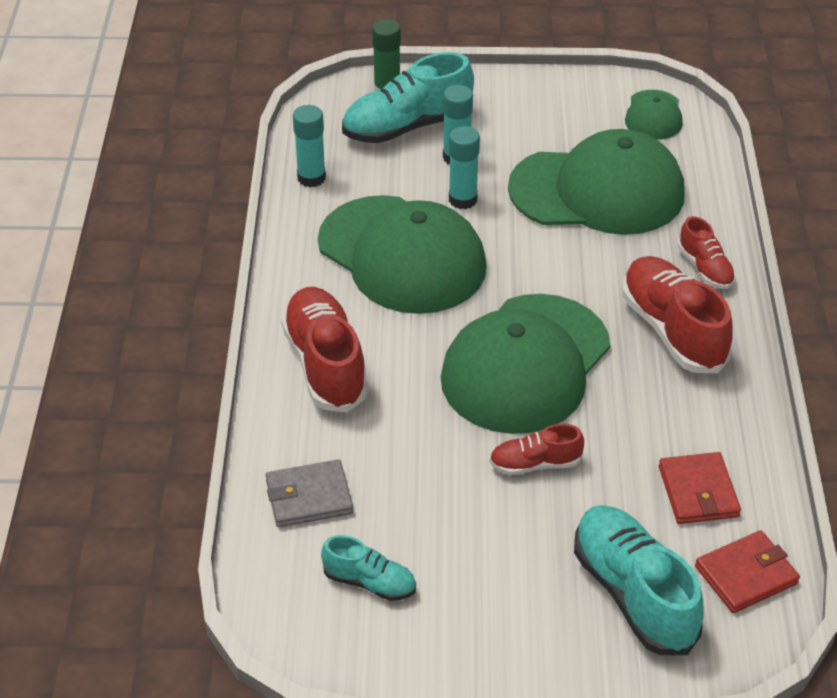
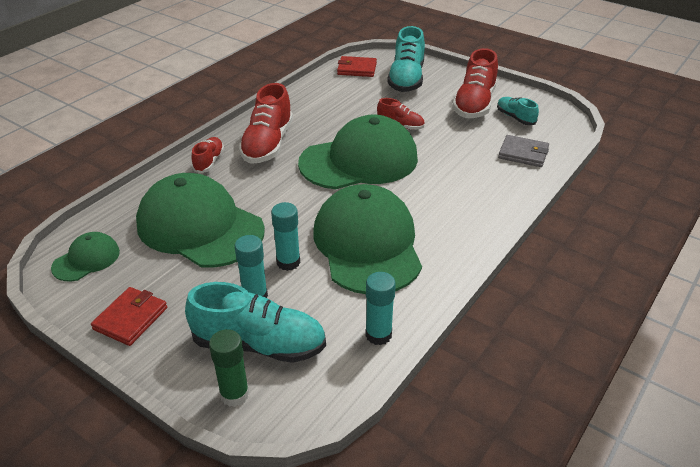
camera: 145 degrees left, 5 degrees down
(325, 364) = (470, 204): red shoe -> red shoe (474, 104)
(698, 491) = (341, 93): red wallet -> red wallet (130, 318)

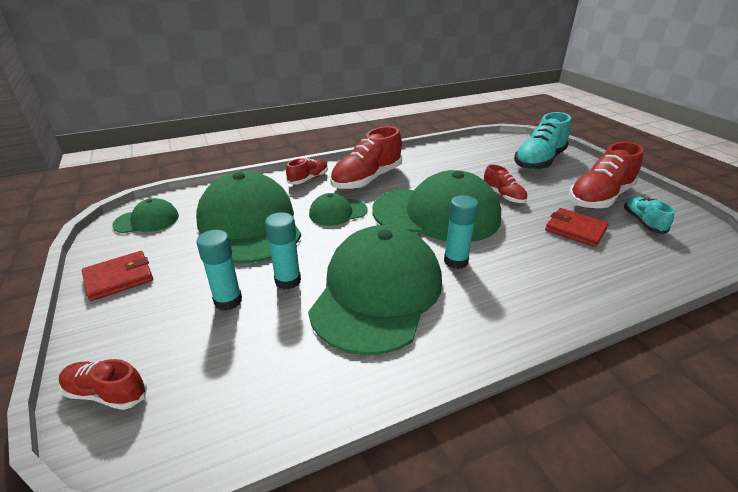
camera: 30 degrees right, 5 degrees down
(234, 394) = (106, 393): green glue stick -> red shoe
(259, 344) = (182, 350): turquoise shoe -> none
(272, 187) = (338, 212): none -> green cap
(357, 69) = (496, 144): red wallet -> red wallet (575, 230)
(378, 335) = (300, 399): turquoise glue stick -> turquoise glue stick (455, 261)
(523, 153) = (631, 260): grey wallet -> none

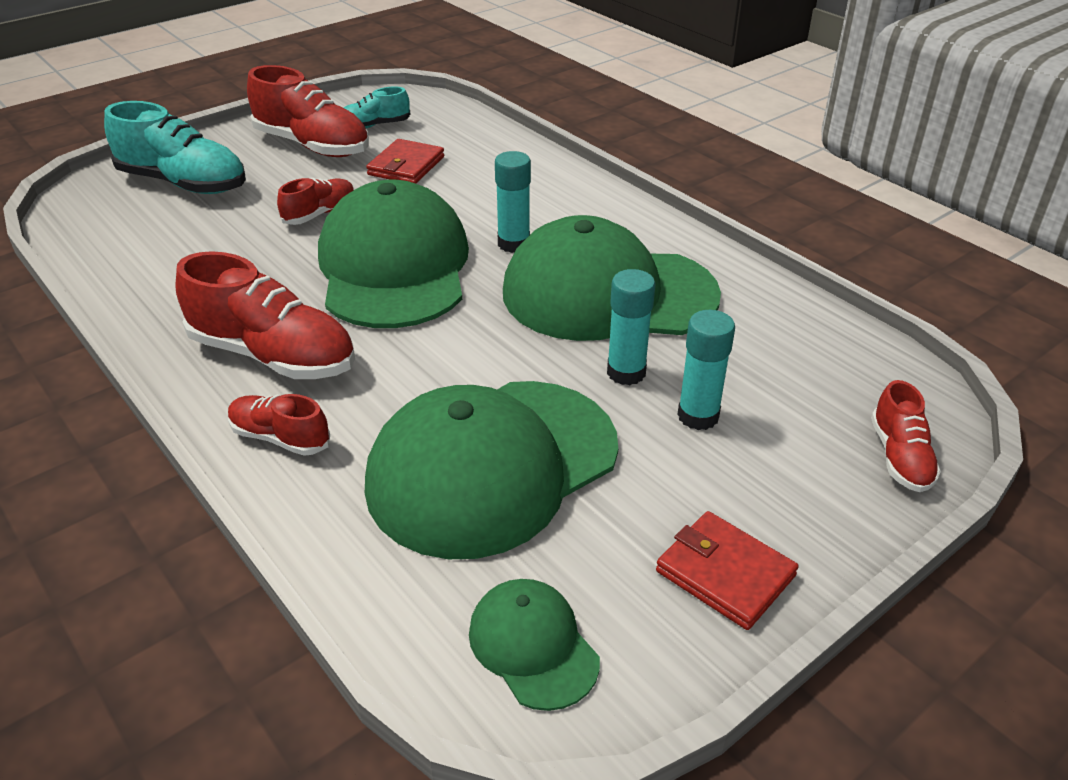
camera: 105 degrees left, 5 degrees up
(338, 212) = (415, 366): green cap -> none

